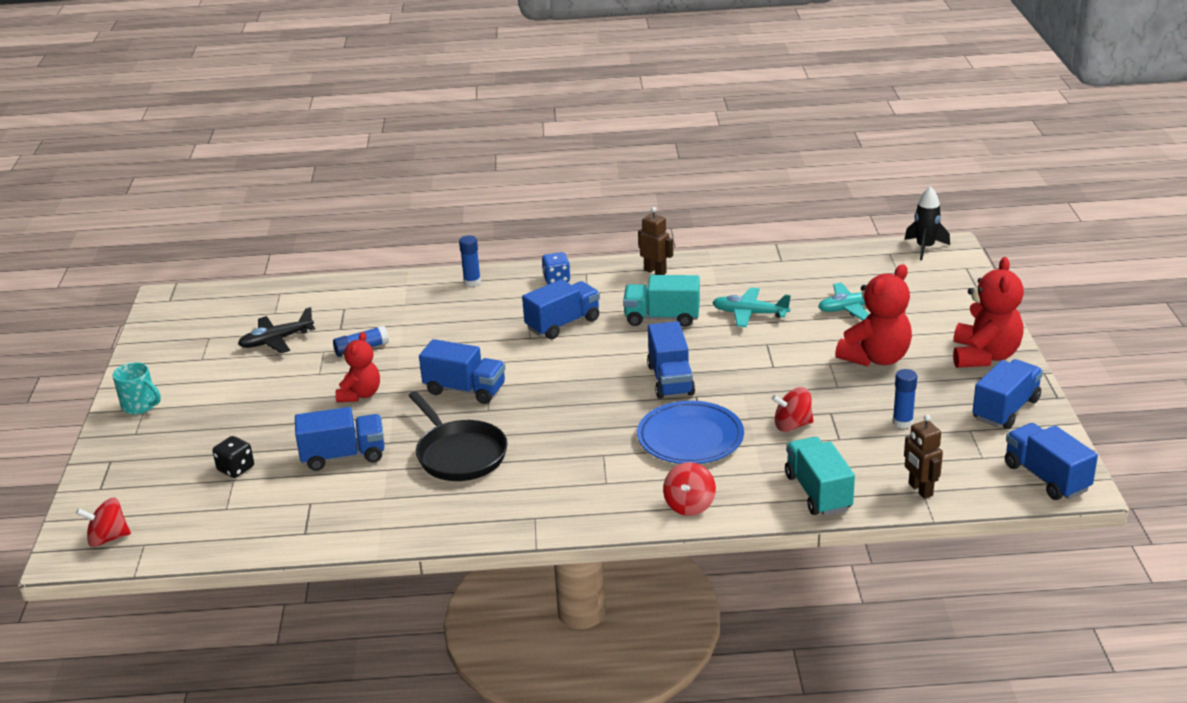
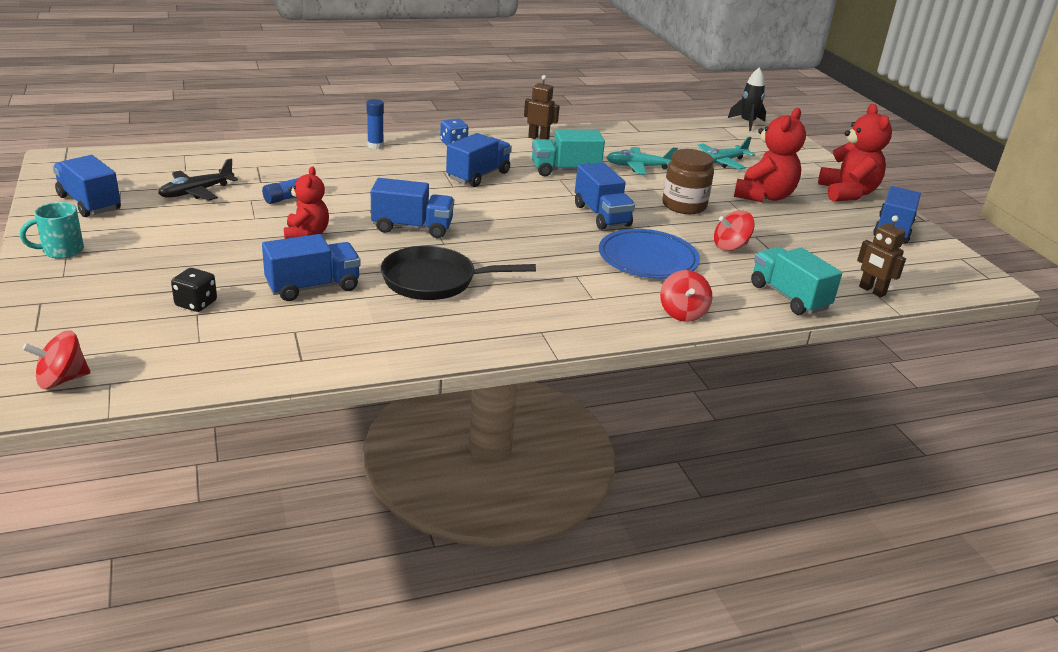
camera: 20 degrees left, 0 degrees up
(140, 406) = (61, 251): turquoise mug -> turquoise mug turned 135 degrees clockwise
(459, 454) = (434, 281): black pan -> black pan turned 135 degrees clockwise
(771, 369) = (684, 205): none -> brown jar
(902, 422) = (819, 241): blue glue stick -> none
(1046, 477) = (963, 277): blue truck -> blue truck (89, 203)

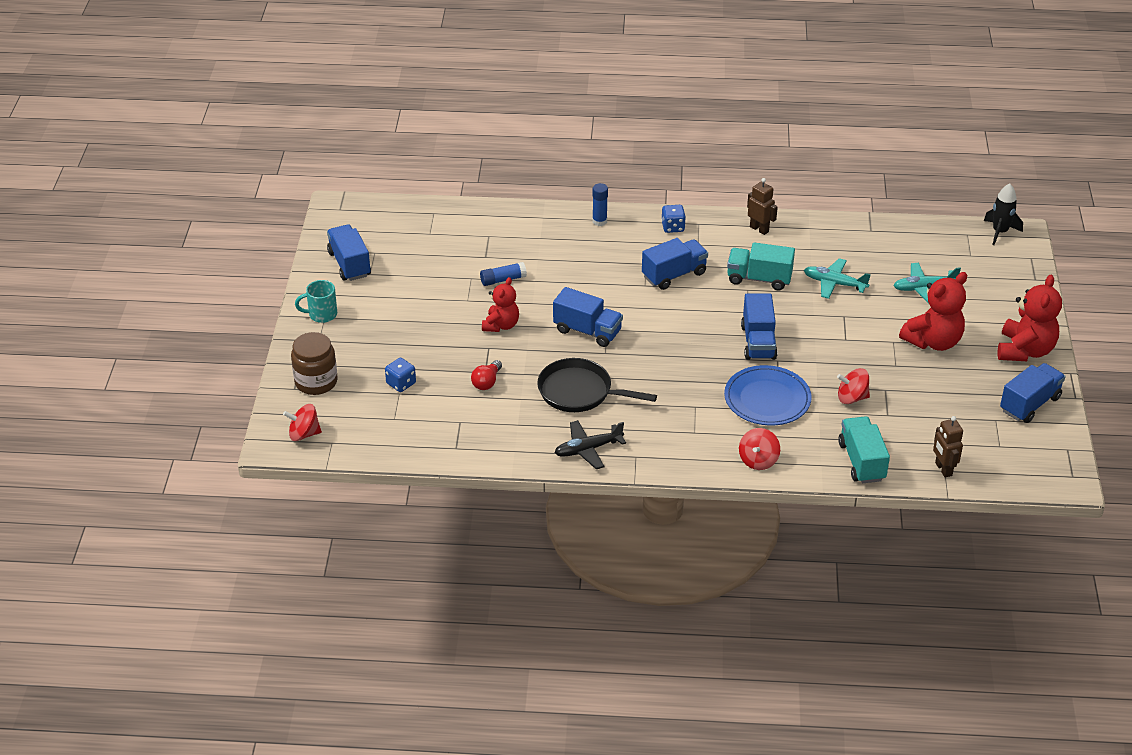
camera: 25 degrees right, 10 degrees up
(196, 192) = (431, 263): black plane -> black plane (588, 449)
(196, 303) = (401, 383): black dice -> blue dice
(313, 287) = (487, 382): blue truck -> red light bulb
(684, 205) = (844, 341): brown jar -> brown jar (316, 382)

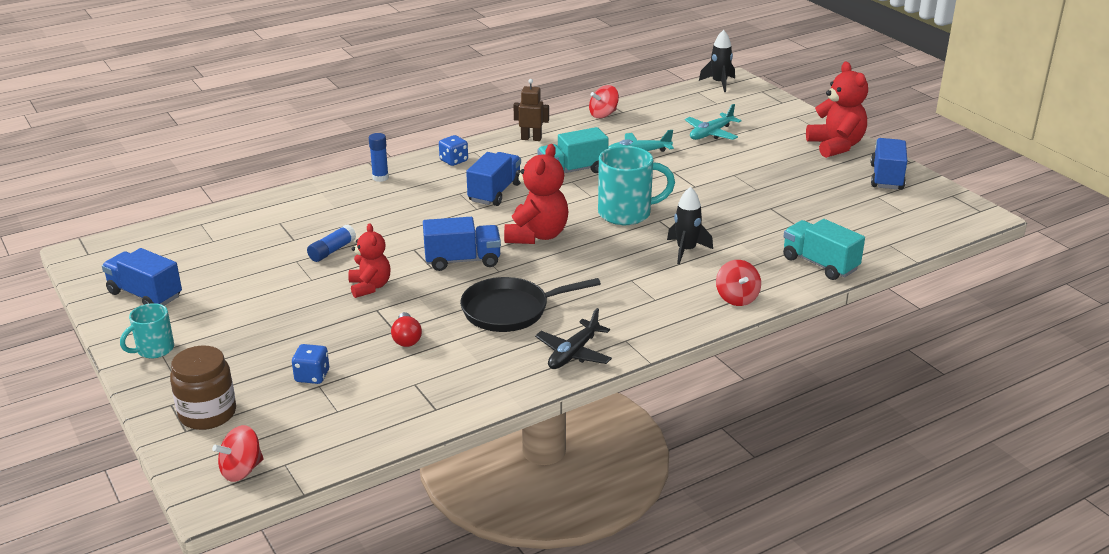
camera: 35 degrees left, 10 degrees down
(758, 342) = (627, 213): blue truck -> turquoise mug
(767, 399) = (686, 250): blue plate -> black rocket
(852, 398) = (752, 223): red spinning top -> red spinning top (603, 114)
(933, 341) = (763, 164): red teddy bear -> red teddy bear (537, 235)
(943, 469) = (887, 244): brown robot -> none

